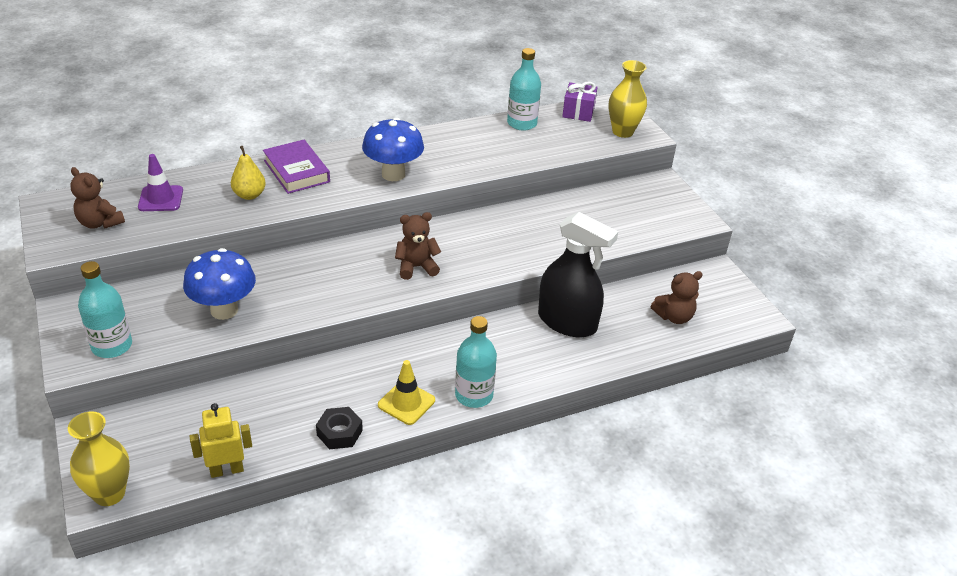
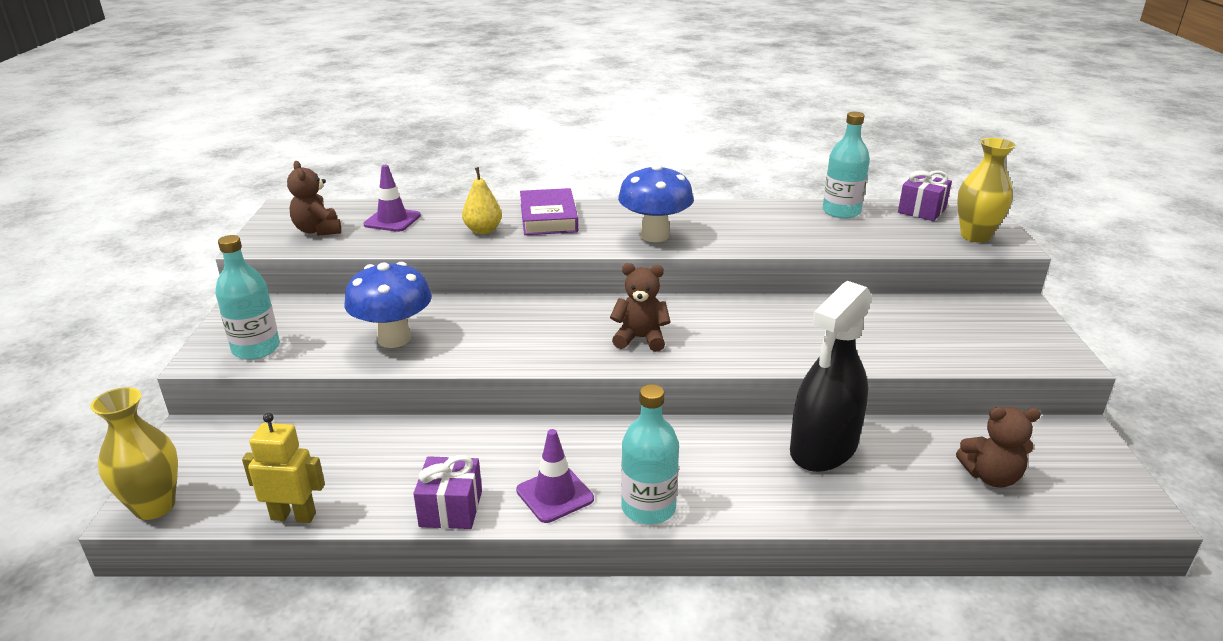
camera: 25 degrees right, 10 degrees down
(339, 432) = (451, 508): black nut -> purple gift
(406, 403) = (555, 495): yellow traffic cone -> purple traffic cone
(567, 322) = (823, 448): black spray bottle -> black spray bottle turned 75 degrees clockwise

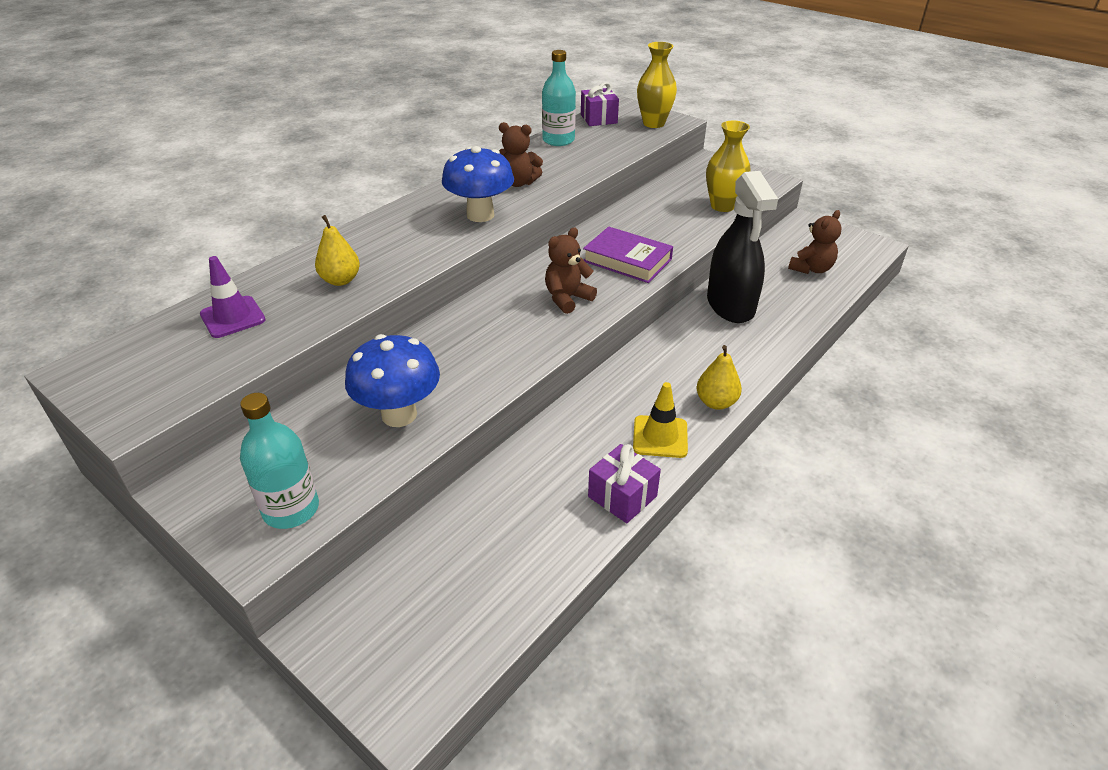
camera: 50 degrees left, 10 degrees up
(154, 506) = (415, 697): yellow vase -> yellow vase (722, 206)
(293, 516) = (536, 595): yellow robot -> none
(318, 230) = (173, 368): brown teddy bear -> brown teddy bear (518, 183)
(548, 218) = (373, 242): purple book -> purple book (627, 260)
(555, 495) = (660, 437): purple traffic cone -> yellow traffic cone
(648, 508) = (716, 402): turquoise bottle -> yellow pear

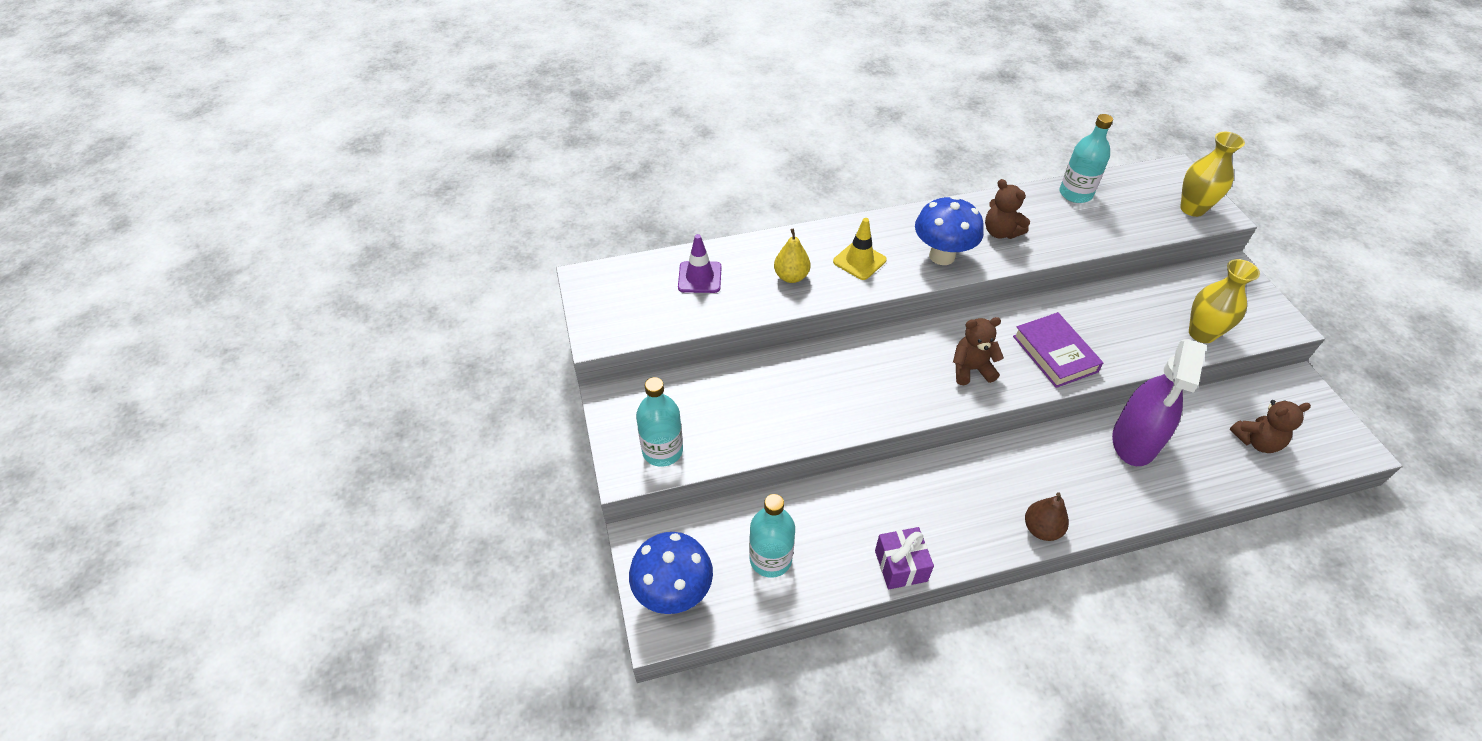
camera: 35 degrees right, 10 degrees up
(399, 415) = (772, 413): blue mushroom -> blue mushroom (673, 593)
(487, 563) = (770, 559): none -> turquoise bottle
(598, 119) = (1137, 180): purple gift -> none
(660, 437) = (968, 533): yellow traffic cone -> yellow traffic cone (859, 261)
(716, 402) = (1041, 529): yellow pear -> brown pear
(730, 305) = (1134, 440): black spray bottle -> purple spray bottle

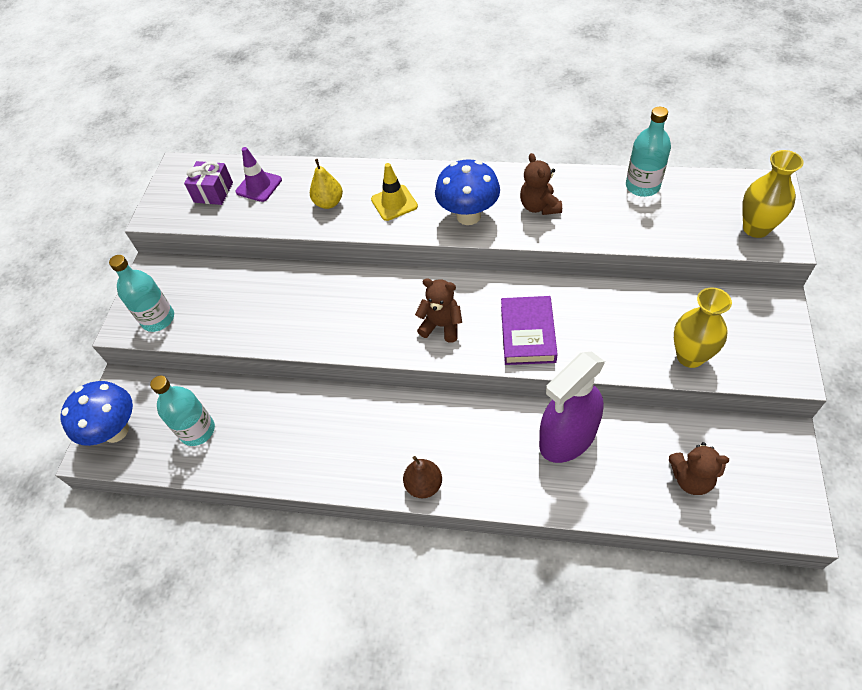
camera: 30 degrees right, 5 degrees up
(900, 566) = (288, 472): purple gift -> purple gift (213, 192)

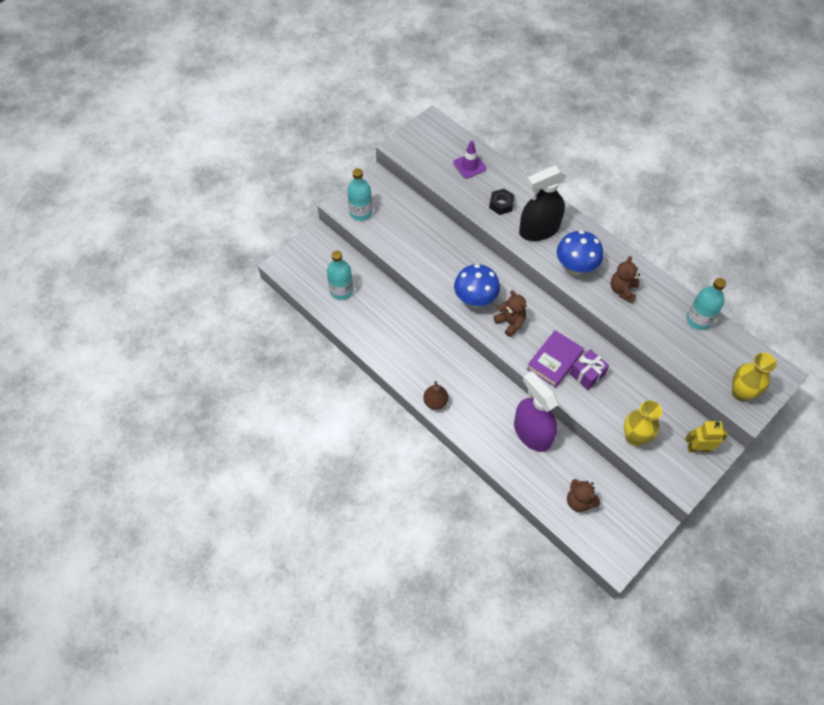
camera: 30 degrees right, 5 degrees up
(116, 431) = (300, 262): blue mushroom -> blue mushroom (475, 300)
(213, 192) = (441, 153): purple gift -> purple gift (587, 374)
(329, 203) = (501, 204): yellow pear -> black nut
(394, 203) = (539, 230): yellow traffic cone -> black spray bottle
(568, 437) = (532, 433): purple spray bottle -> purple spray bottle turned 60 degrees clockwise
(761, 320) = (698, 448): none -> yellow robot

